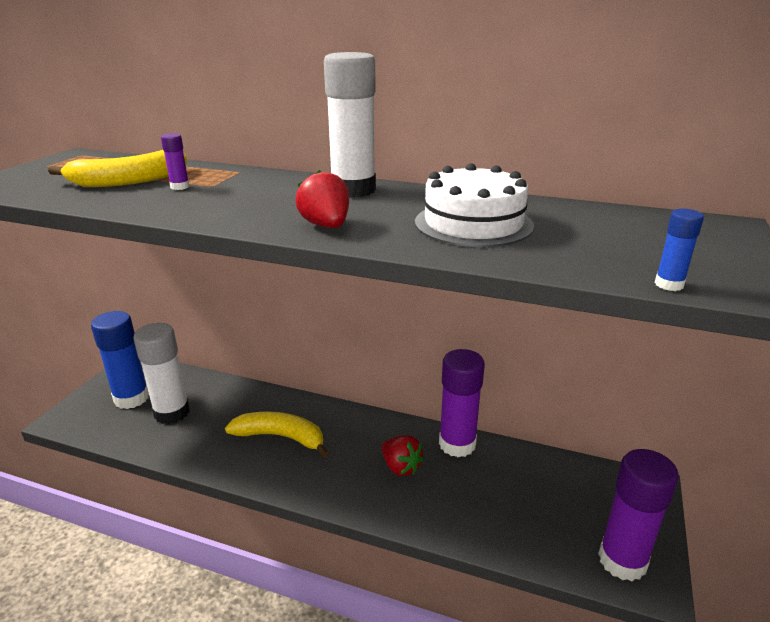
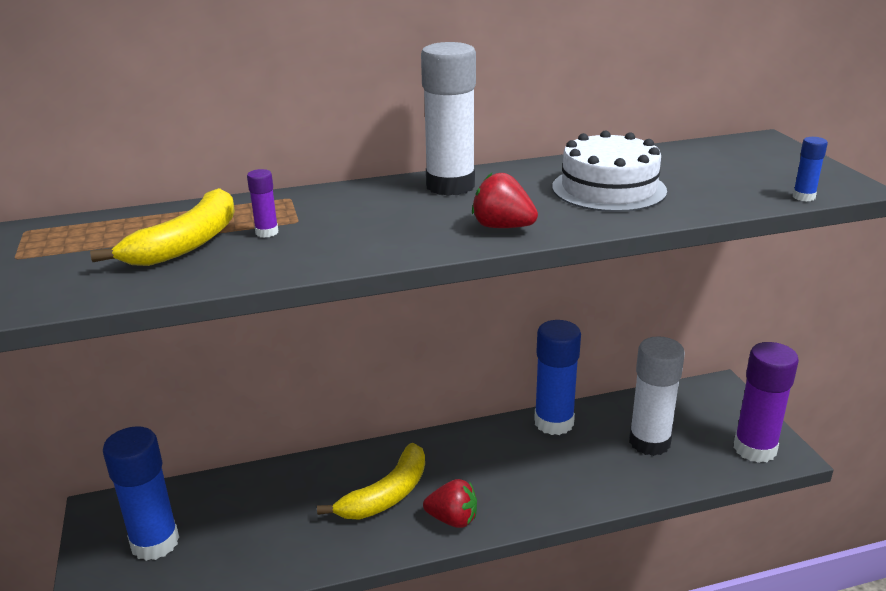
camera: 35 degrees left, 0 degrees up
(172, 412) = (230, 532): white glue stick -> white glue stick (649, 442)
(281, 437) = (387, 495): yellow banana -> yellow banana turned 150 degrees clockwise
(401, 467) = (529, 465): red strawberry -> red strawberry (453, 519)
(457, 444) = (554, 422): purple glue stick -> blue glue stick

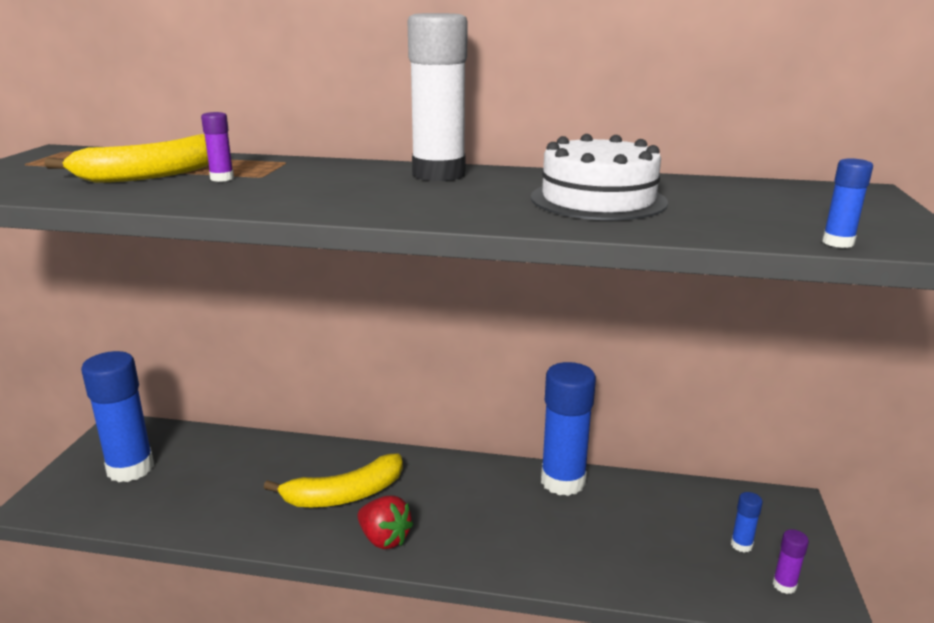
camera: 25 degrees right, 5 degrees down
(502, 227) = (432, 209): red strawberry -> none
(649, 442) = (655, 535): white glue stick -> none
(710, 429) = (741, 545): none -> blue glue stick
(754, 449) = (784, 585): purple glue stick -> purple glue stick, size x0.42

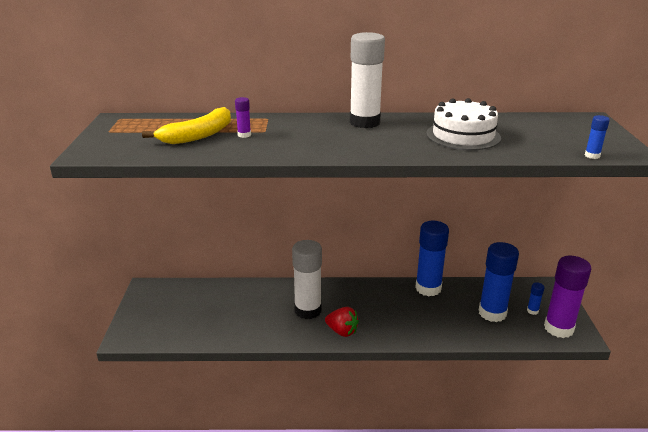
camera: 10 degrees left, 5 degrees up
(130, 468) = (169, 310): blue glue stick -> blue glue stick (492, 313)
(344, 495) = (308, 310): yellow banana -> white glue stick
(784, 585) = (558, 328): purple glue stick -> purple glue stick, size x2.40

